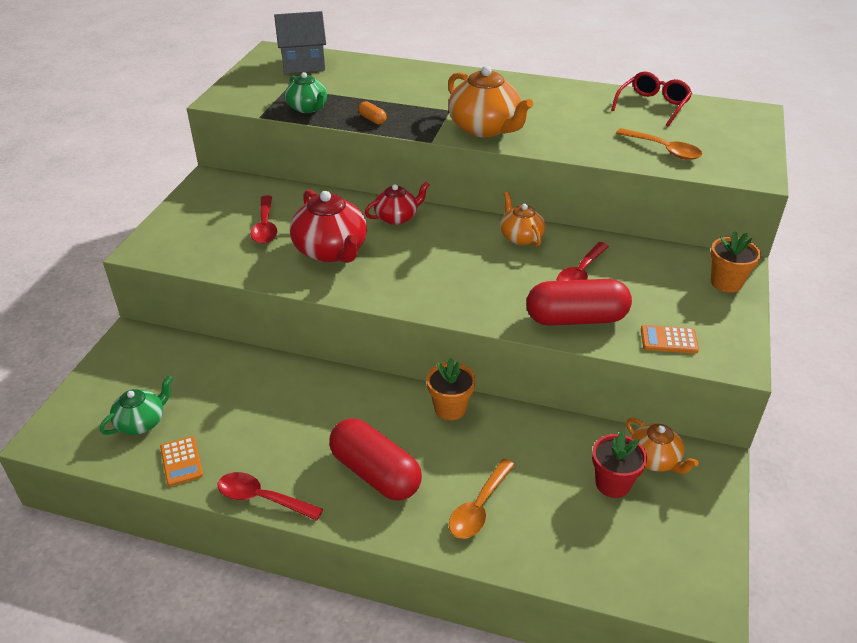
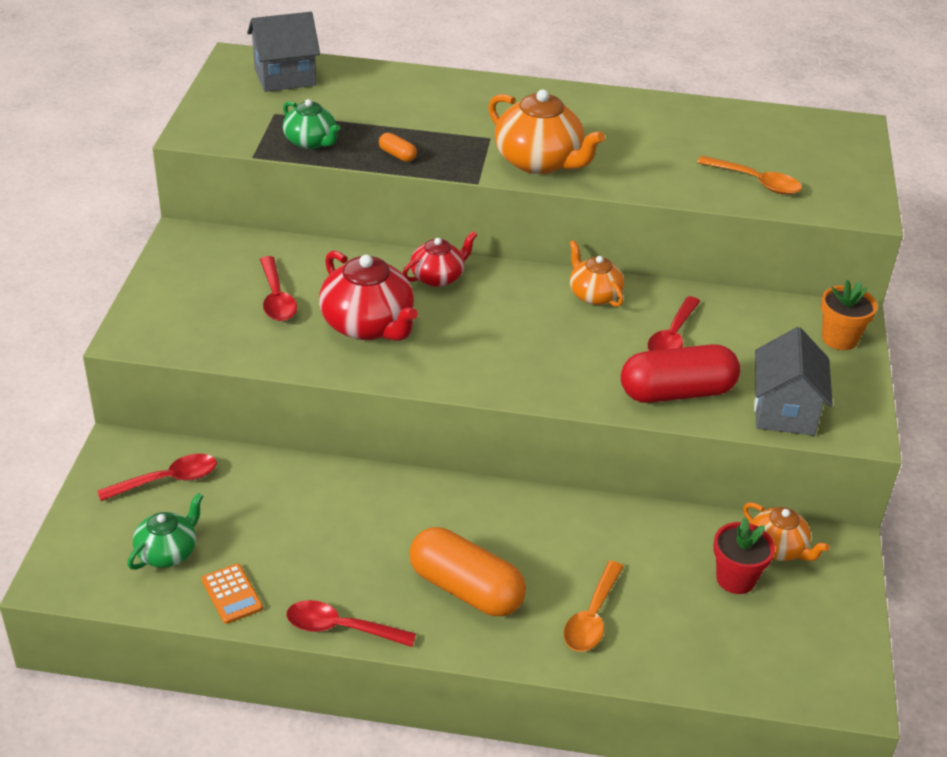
camera: 10 degrees left, 0 degrees up
(160, 364) = (167, 480): none -> red spoon
(375, 473) = (465, 589): red capsule -> orange capsule
(450, 408) = (536, 508): orange flower pot -> none
(653, 105) = (734, 122): red glasses -> none
(668, 340) = (784, 411): orange calculator -> grey house

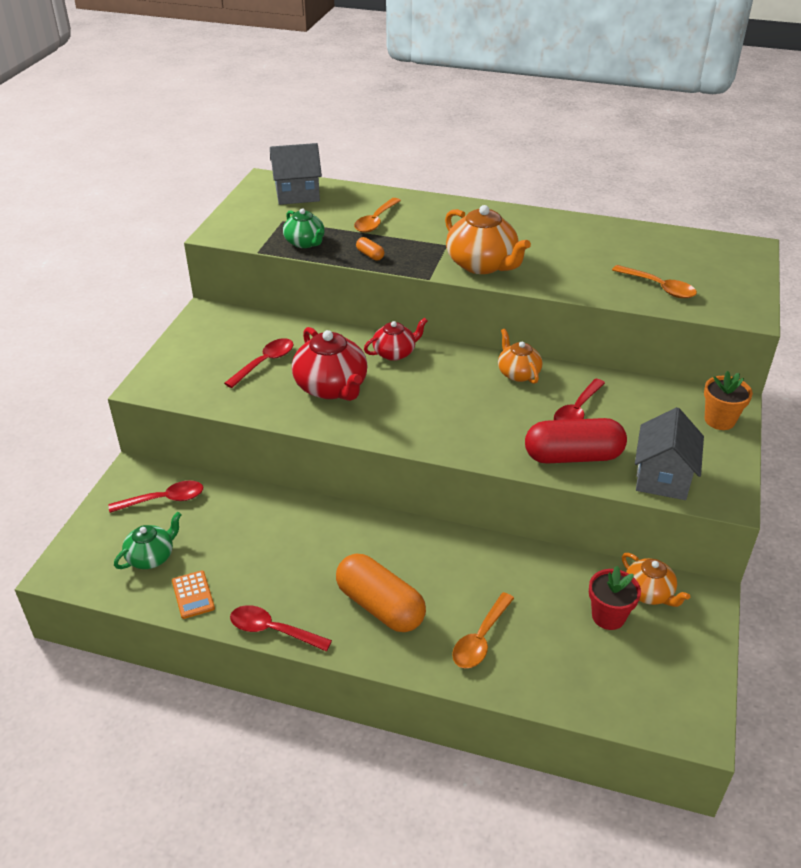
camera: 10 degrees right, 0 degrees up
(276, 298) = (265, 363): red spoon -> red spoon turned 135 degrees counterclockwise
(394, 110) = (375, 221): none -> orange spoon

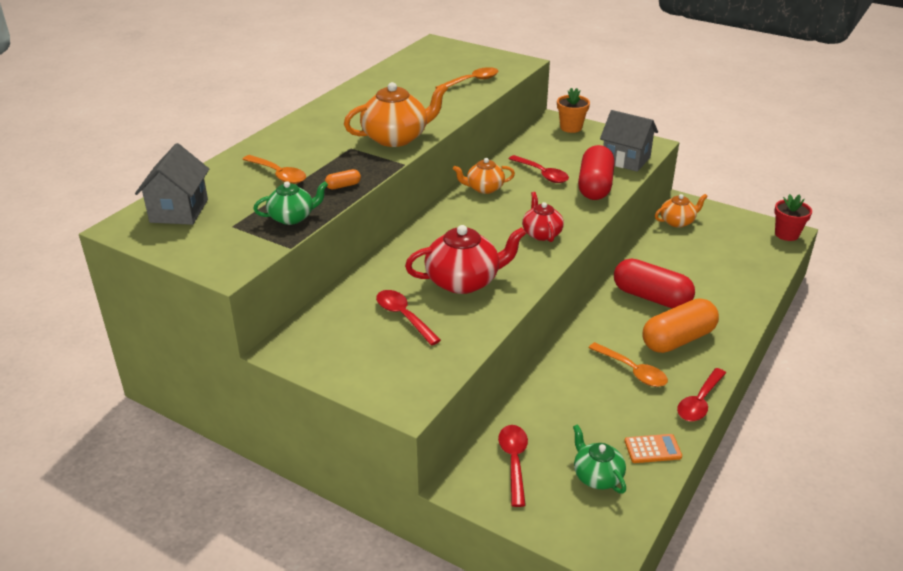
camera: 75 degrees left, 5 degrees down
(395, 353) = (426, 240): red teapot -> red teapot (541, 233)
(456, 577) = (651, 297): none -> red capsule
(480, 639) = (714, 297): orange spoon -> orange spoon (632, 371)
(608, 616) = (697, 241): red flower pot -> red flower pot (786, 234)

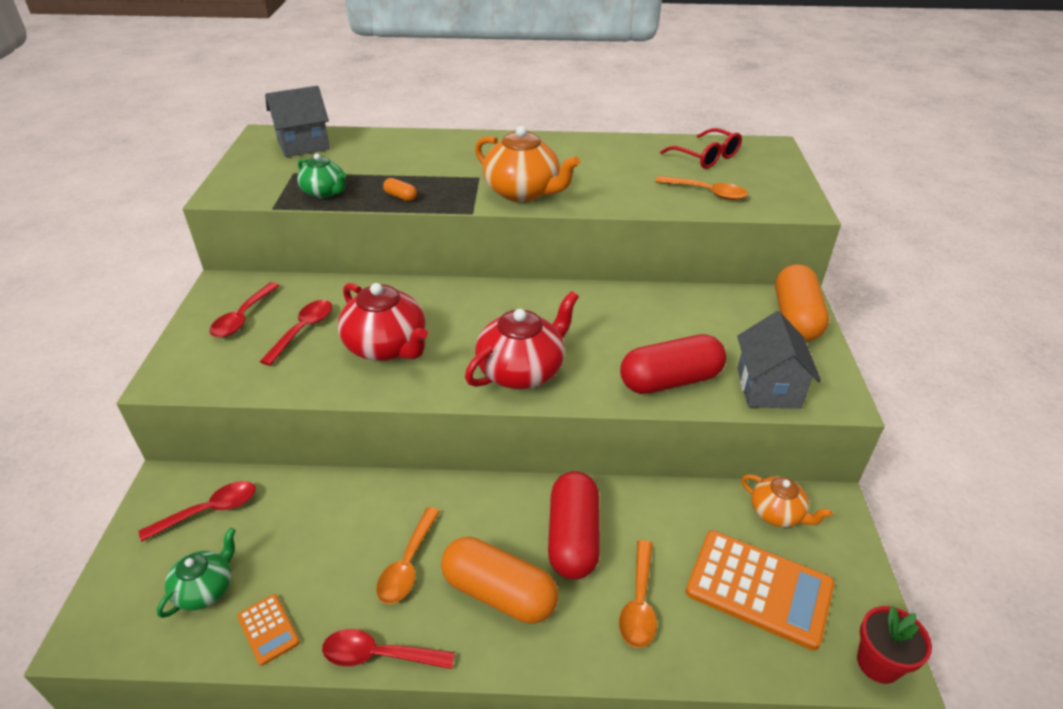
camera: 60 degrees right, 5 degrees up
(278, 175) = (396, 162): orange spoon -> orange spoon (639, 603)
(425, 66) = (706, 157): none -> red glasses
(484, 188) = (581, 301): orange teapot -> none
(541, 233) = (522, 371): red teapot -> red teapot, size x1.67
(542, 174) = (655, 331): red spoon -> red spoon (243, 317)
(571, 128) = (795, 318): orange flower pot -> orange capsule
(725, 249) = (759, 588): none -> orange calculator

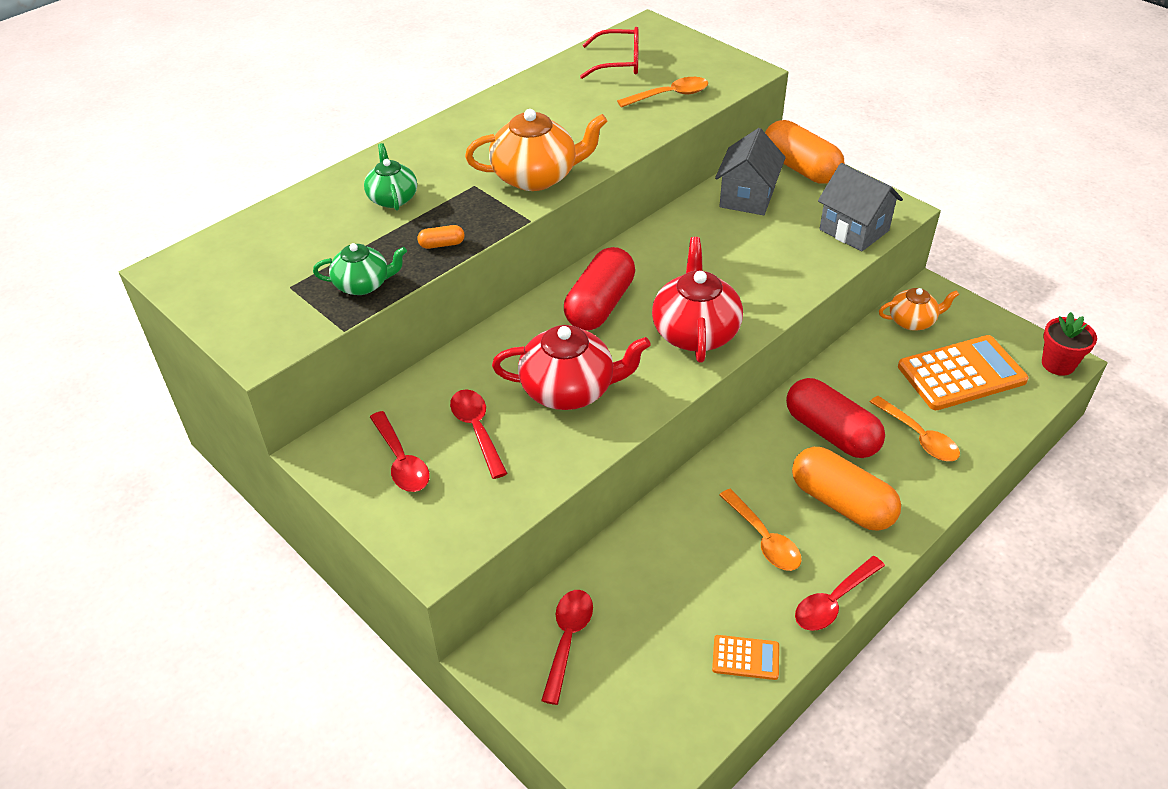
camera: 45 degrees left, 5 degrees up
(205, 589) = (661, 681): green teapot -> green teapot (392, 198)
(303, 145) = (238, 255): grey house -> grey house (747, 197)
(499, 593) = (841, 503): orange capsule -> orange capsule turned 60 degrees clockwise
(670, 381) = (795, 267): red capsule -> red capsule (600, 305)

